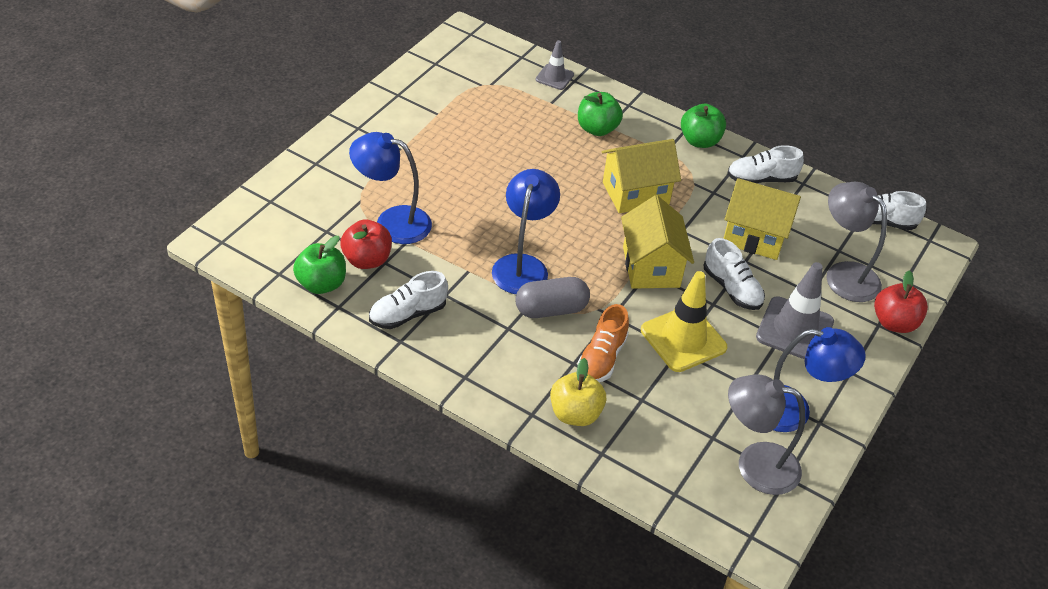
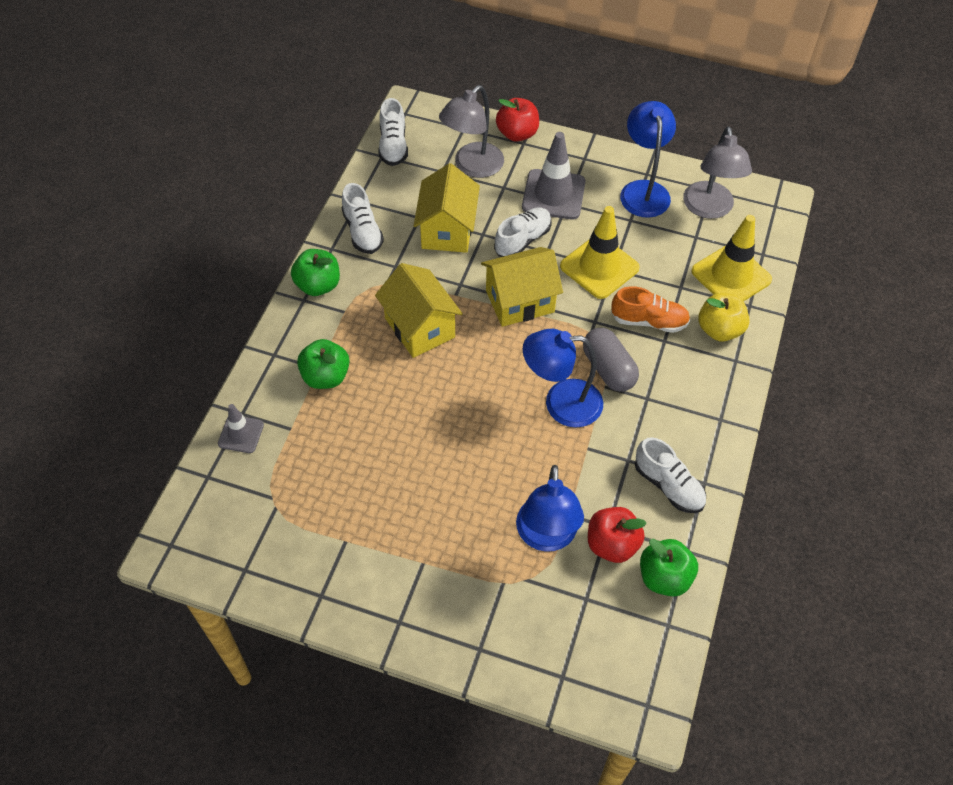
camera: 100 degrees left, 10 degrees up
(648, 450) = (731, 275): none -> yellow traffic cone

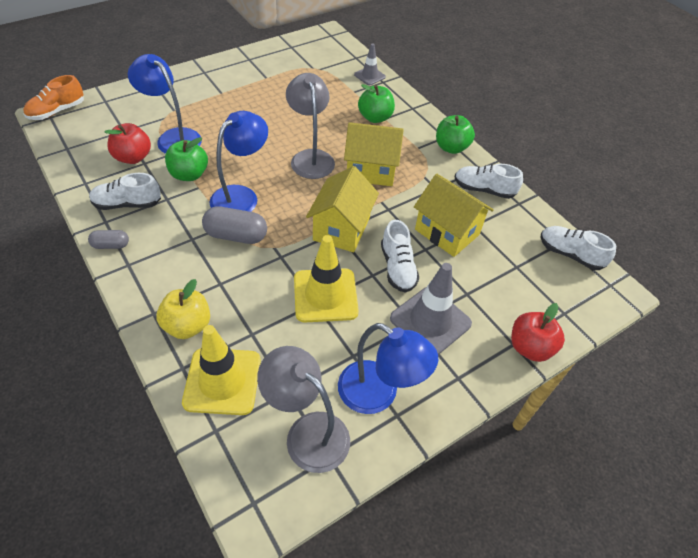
camera: 125 degrees right, 5 degrees down
(472, 167) = (508, 288): grey lamp -> grey lamp (310, 157)
(649, 321) = (245, 287): orange shoe -> orange shoe (57, 111)
(664, 577) = (87, 164): green apple -> green apple (189, 174)
(719, 451) = (111, 245): none -> grey capsule

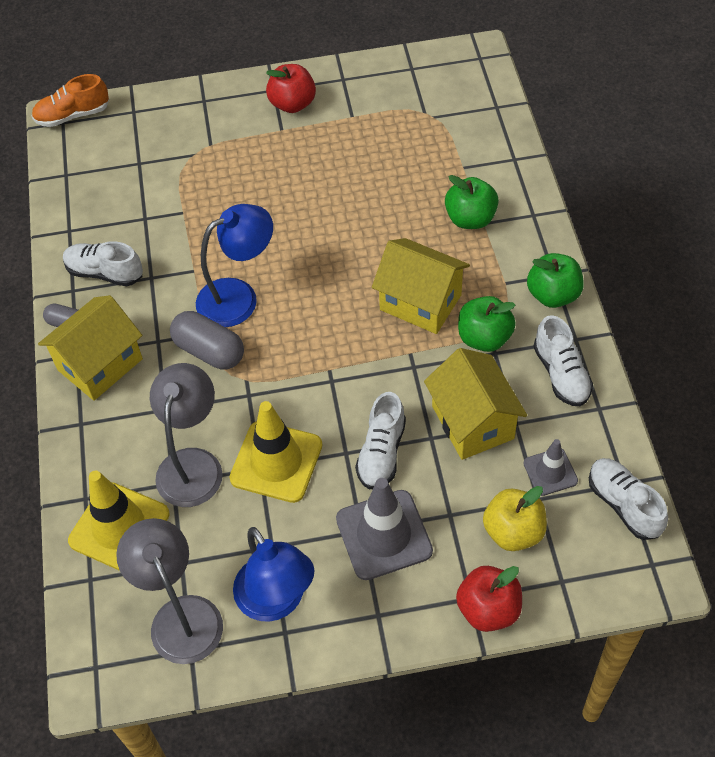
camera: 30 degrees right, 5 degrees up
(133, 157) = (135, 207): red apple -> red apple (292, 104)
(173, 137) = (193, 188): blue lamp -> none
(187, 325) = (110, 450): yellow apple -> yellow apple (513, 531)
(189, 174) = (190, 249): green apple -> green apple (484, 338)
(310, 157) = (351, 262): grey lamp -> grey lamp (192, 464)
(341, 229) = (339, 378): yellow house -> yellow house (100, 364)
(369, 76) = (500, 144): grey traffic cone -> grey traffic cone (550, 472)
(484, 190) = (561, 374): white shoe -> white shoe turned 150 degrees counterclockwise

